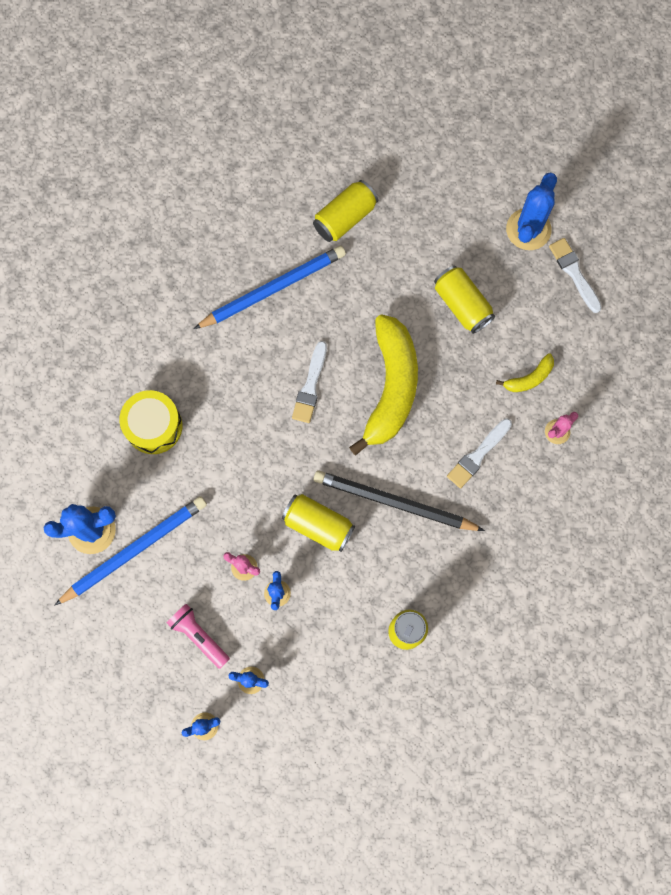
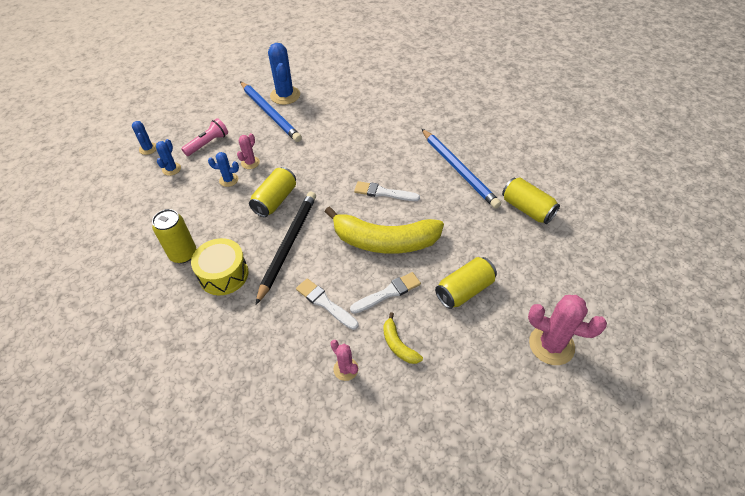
camera: 90 degrees right, 25 degrees down
(153, 426) = (352, 117): yellow drum -> yellow drum (223, 274)
(528, 229) = (551, 345): blue cactus -> pink cactus
(574, 273) = (514, 387): white brush -> white brush (388, 293)

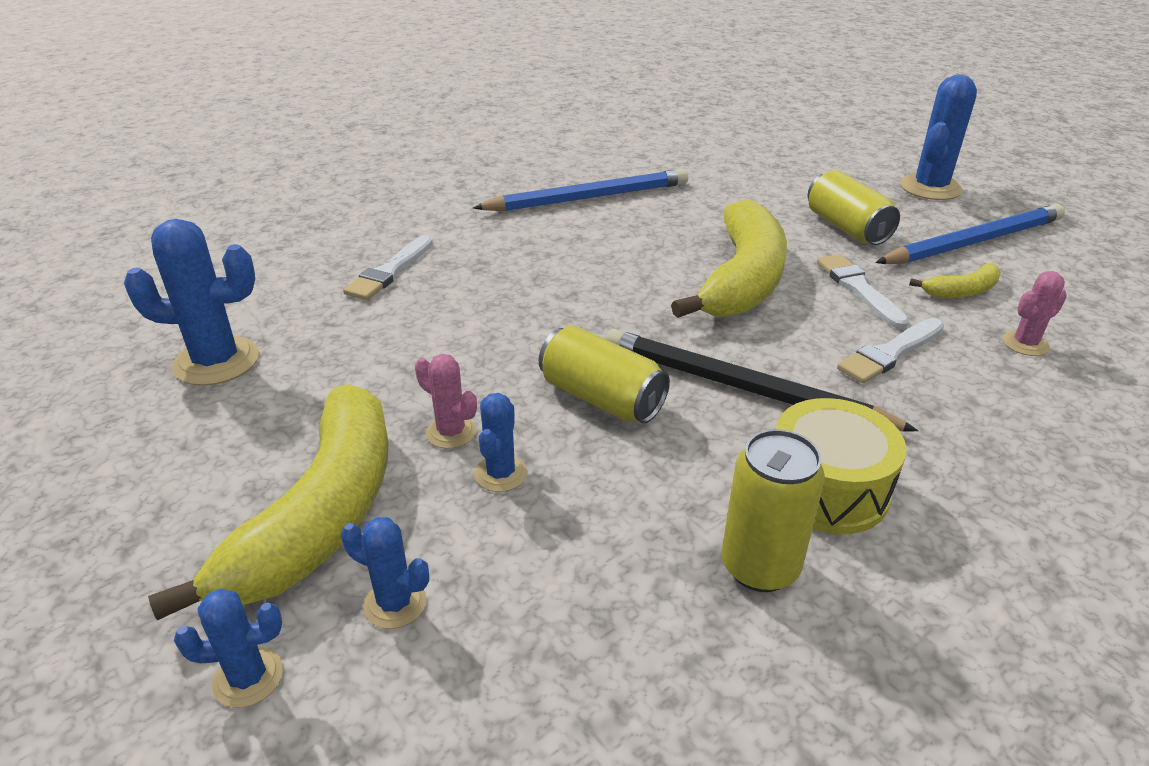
camera: 80 degrees left, 15 degrees down
(208, 143) = (320, 515): pink flashlight -> yellow banana
(270, 113) = (270, 390): blue pencil -> blue pencil (973, 242)
(383, 192) = (620, 268): white brush -> white brush (389, 271)
(527, 209) = (690, 164): yellow can -> none
(551, 345) = (930, 188): pink cactus -> blue cactus

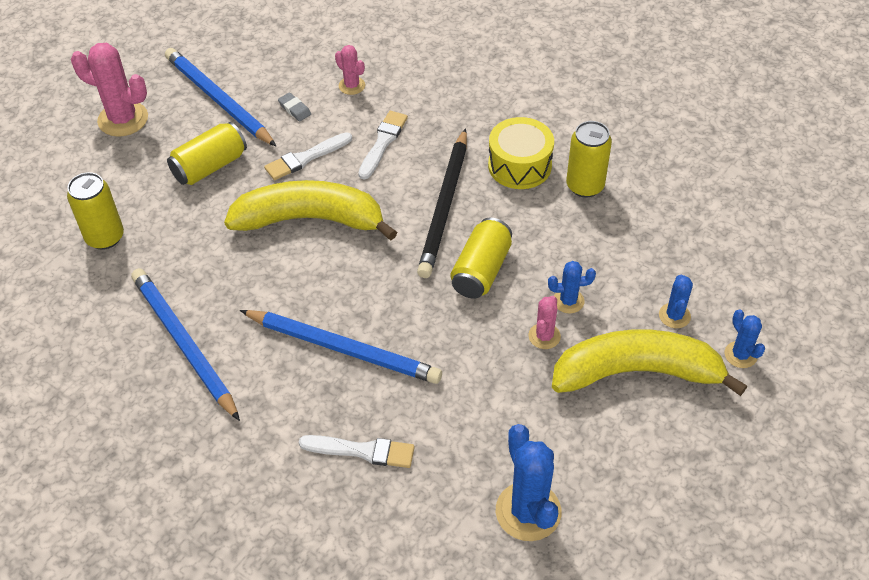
camera: 105 degrees left, 15 degrees up
(530, 277) = (343, 348): none -> blue pencil
(745, 172) = (105, 237): none -> yellow can
(890, 353) = (383, 143): white brush -> white brush turned 105 degrees counterclockwise
(930, 188) = (123, 119): blue cactus -> pink cactus
(961, 291) = (294, 109): yellow banana -> grey eraser

